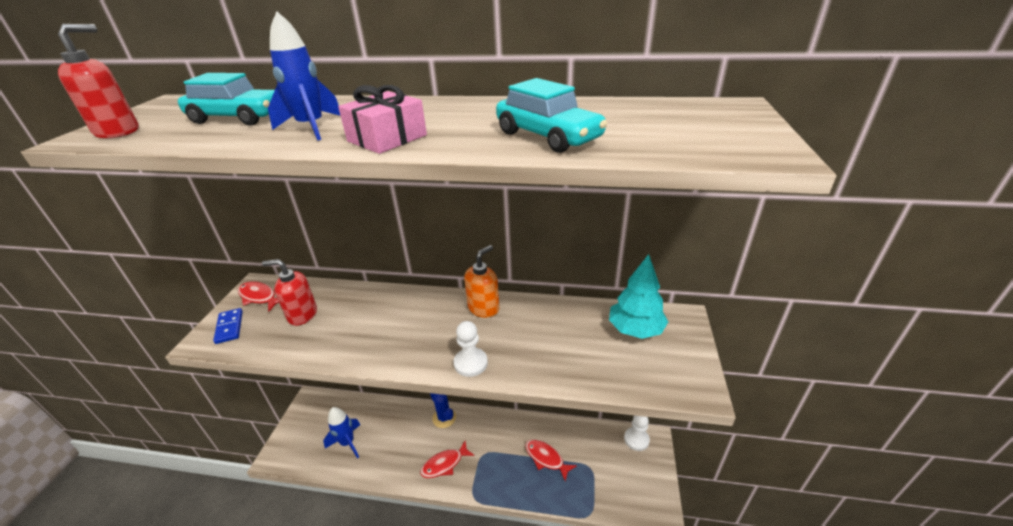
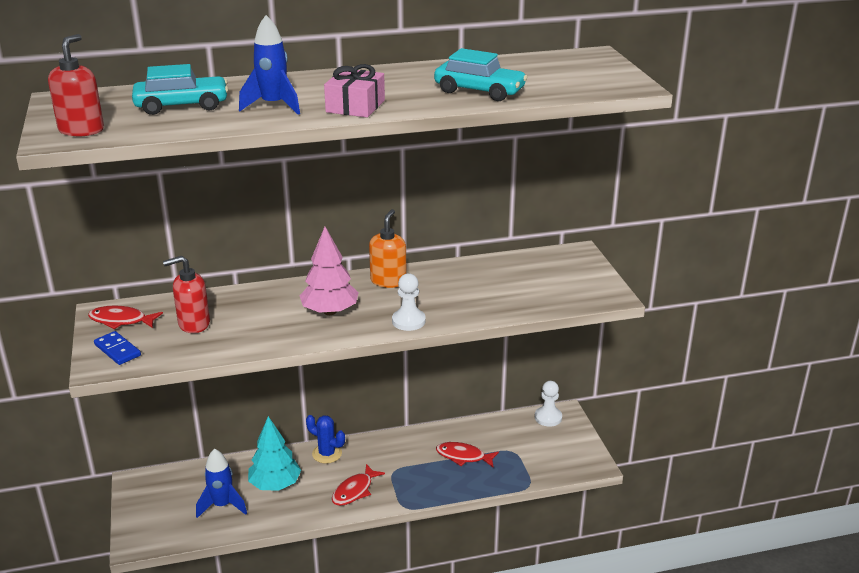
camera: 25 degrees left, 5 degrees down
(412, 331) = (330, 311): none -> pink tree
(635, 330) = (541, 268): turquoise tree -> turquoise tree (275, 484)

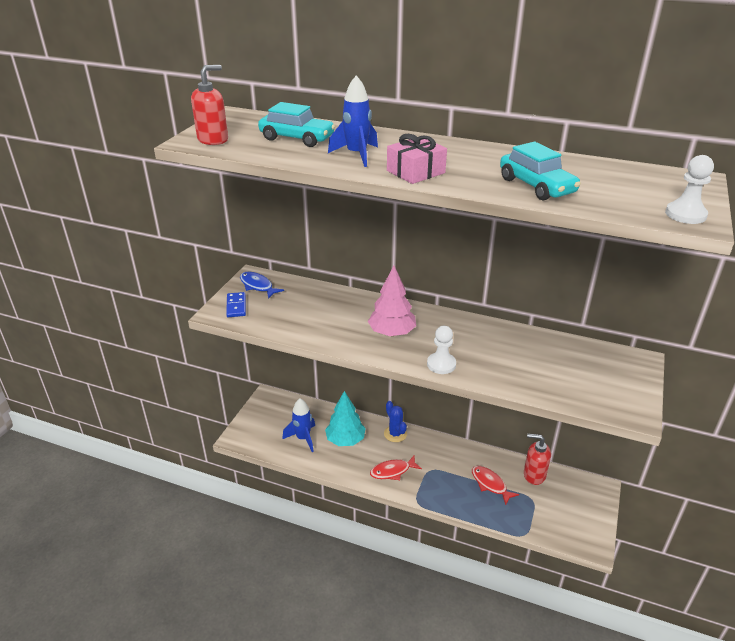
camera: 35 degrees right, 5 degrees up
(121, 320) = (258, 286): red fish -> blue fish
(193, 324) = (296, 306): red soap dispenser -> red soap dispenser (534, 475)
(388, 281) = (456, 324): orange soap dispenser -> none
(548, 417) = (583, 485): white pawn -> white pawn (685, 214)

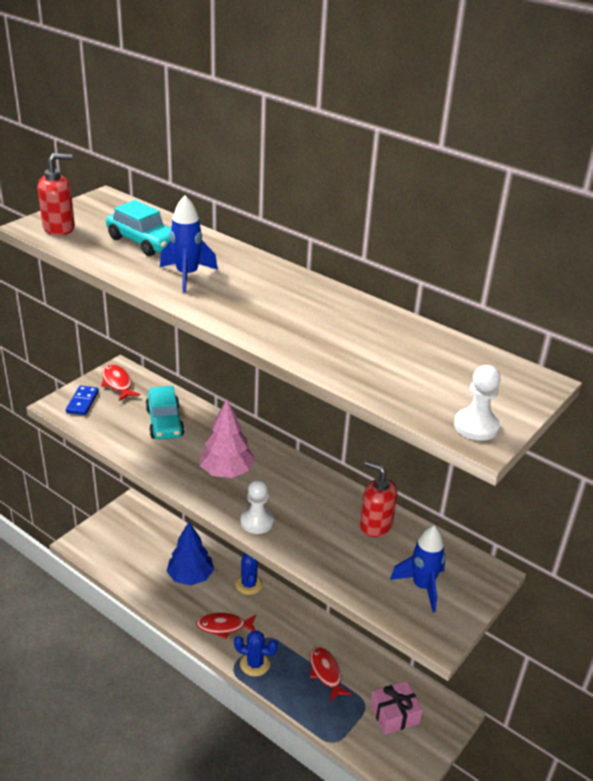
camera: 15 degrees right, 0 degrees up
(258, 286) = (118, 383): blue fish -> red fish
(303, 438) = (146, 562): blue rocket -> blue rocket (422, 586)
(345, 440) = (190, 576): turquoise tree -> blue tree
(415, 172) = (230, 309): pink gift -> pink gift (394, 714)
(432, 493) = (255, 664): none -> blue cactus
(534, 475) = (383, 676): red soap dispenser -> red soap dispenser (375, 525)
(536, 186) = (343, 354): turquoise car -> turquoise car (165, 422)

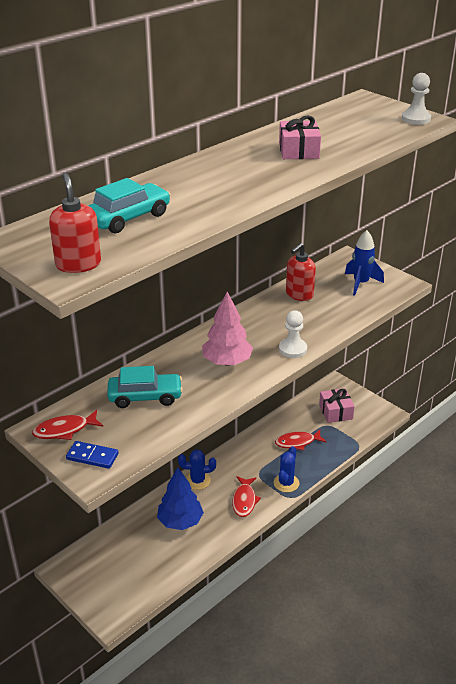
camera: 80 degrees left, 0 degrees up
(187, 275) = (204, 198): blue rocket -> none
(324, 328) = (298, 151): none -> pink gift

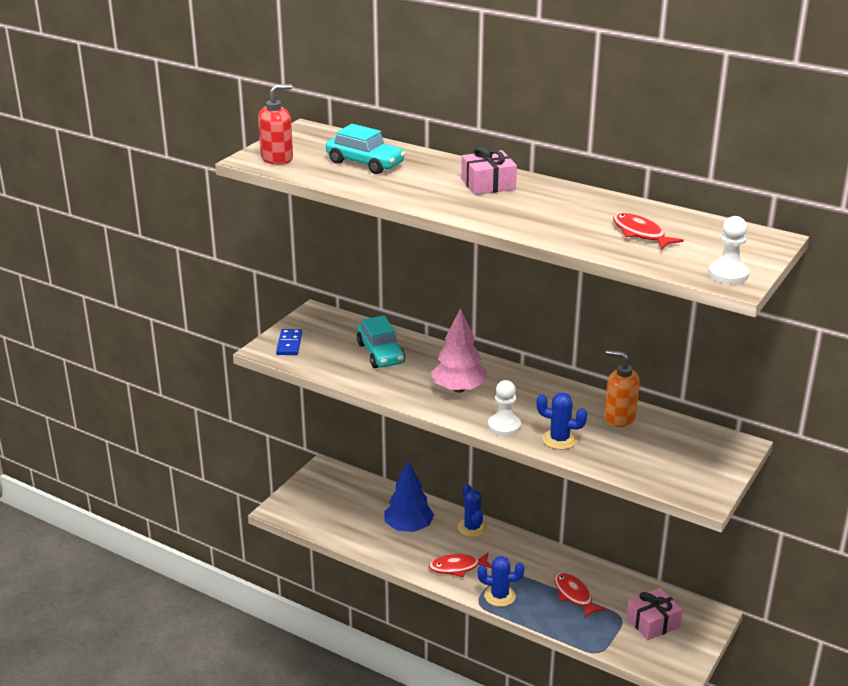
camera: 75 degrees right, 5 degrees down
(64, 430) = (318, 324): red fish -> red fish (640, 234)
(298, 151) = (567, 216): pink gift -> pink gift (488, 184)
(299, 295) = (619, 417): red soap dispenser -> orange soap dispenser
(319, 327) = (559, 439): none -> blue cactus
(360, 283) = (678, 461): blue rocket -> none

